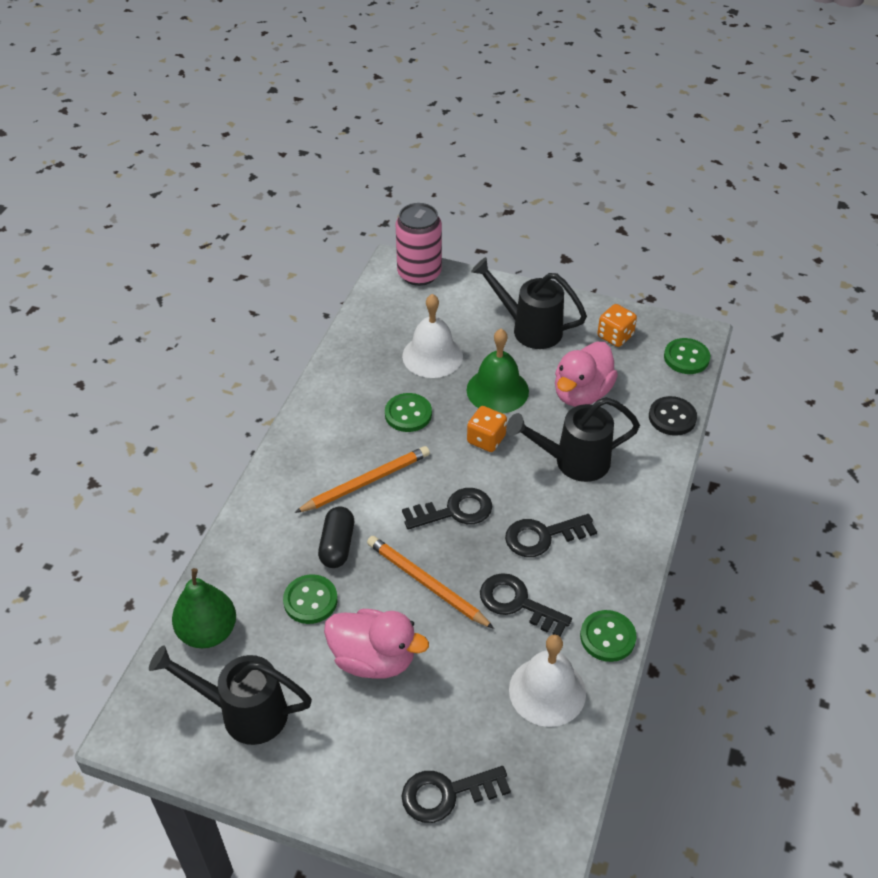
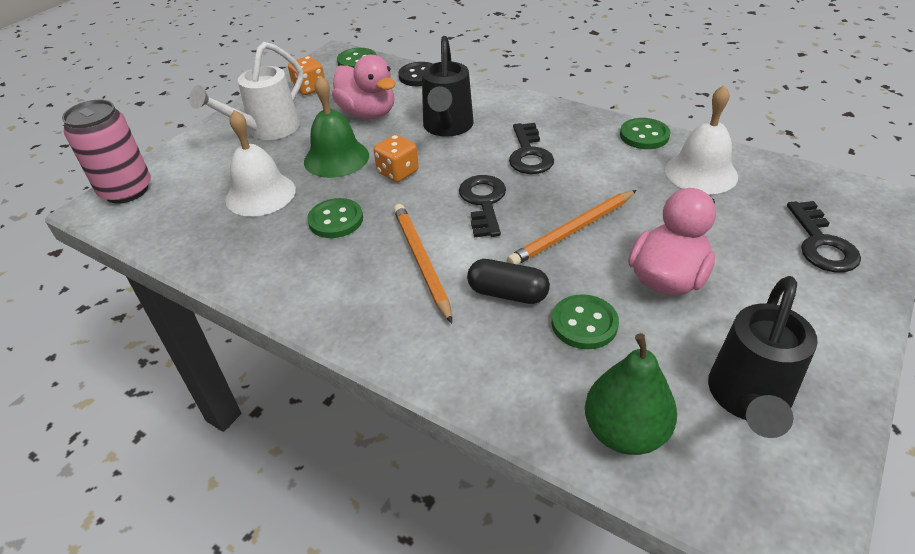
camera: 75 degrees left, 5 degrees down
(518, 603) = (604, 177): black key -> none
(529, 328) = (266, 130): black watering can -> white watering can

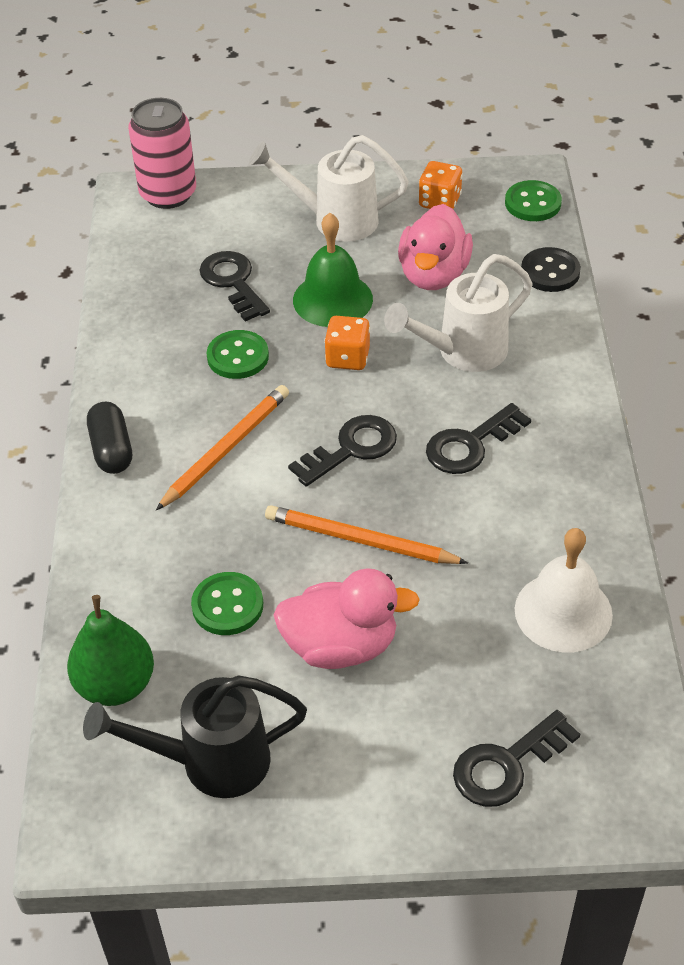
camera: 55 degrees right, 5 degrees up
(260, 194) = (233, 282): white bell -> black key
(447, 128) = (462, 353): black watering can -> white watering can
(507, 293) = (228, 532): black capsule -> black capsule (111, 449)
(644, 135) = (600, 530): green button -> none

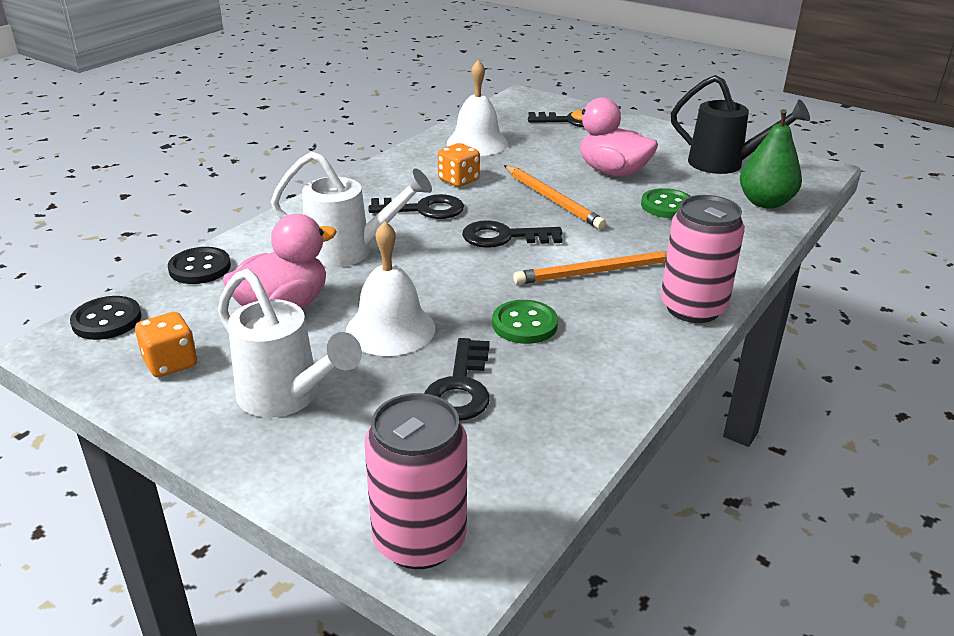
camera: 145 degrees left, 15 degrees down
(111, 449) = (693, 308): black capsule -> pink can
(332, 299) = (390, 329): green bell -> white bell
(347, 358) = (436, 284): orange dice -> orange dice (458, 180)
(533, 203) = (107, 320): green button -> black button

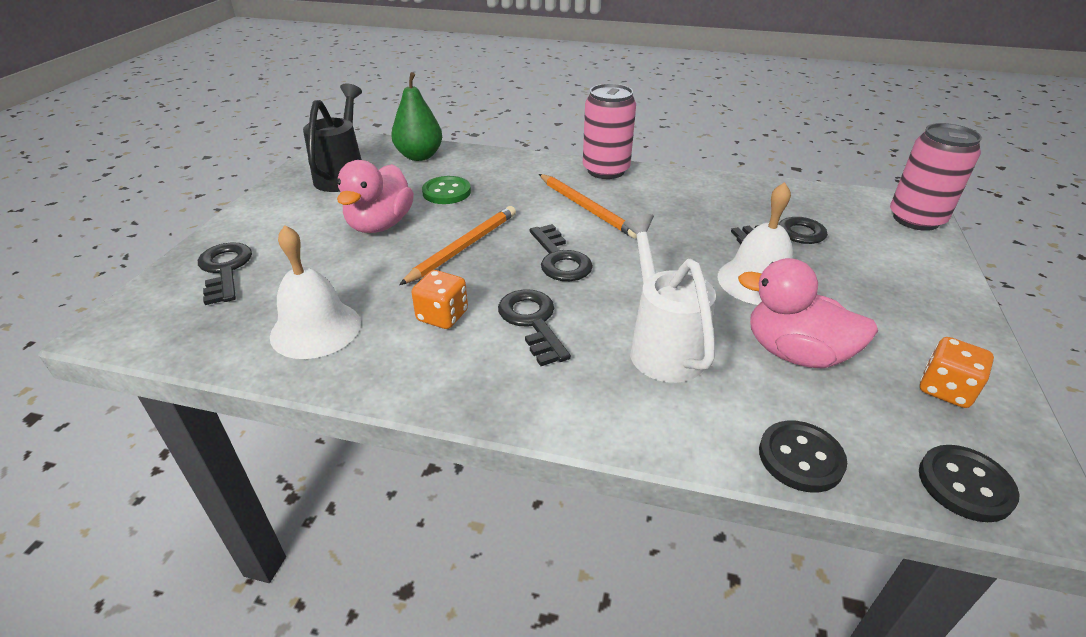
camera: 110 degrees left, 5 degrees up
(287, 398) = (890, 303): white watering can -> none
(524, 324) = (687, 225): green button -> none

